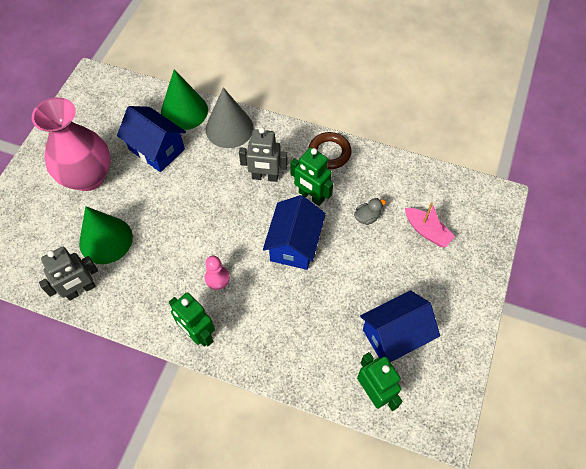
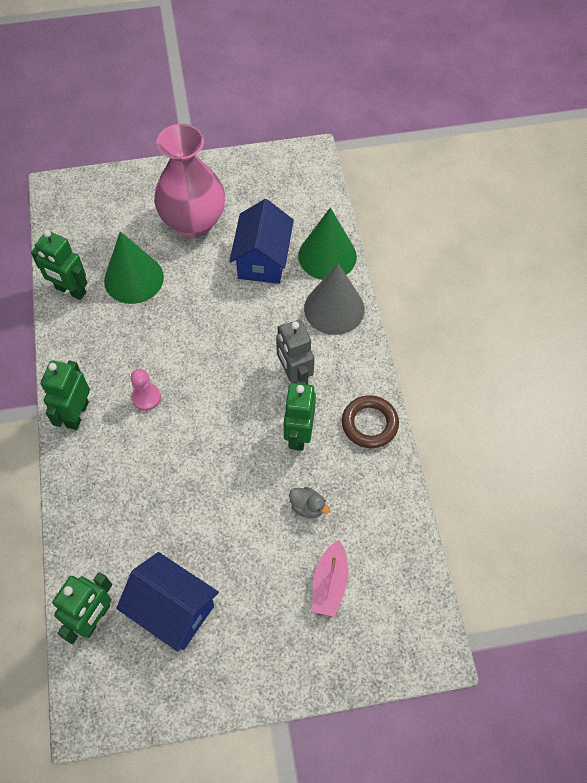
camera: 60 degrees right, 0 degrees up
(81, 290) = (70, 291): grey robot -> green robot
(294, 244) = (227, 449): blue house -> none

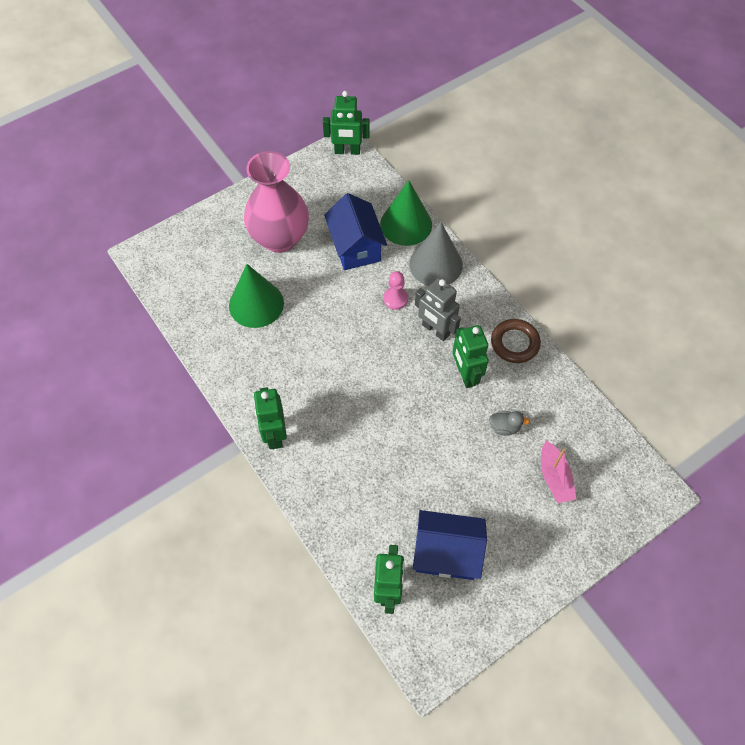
camera: 25 degrees left, 0 degrees up
(70, 291) = (207, 335): green robot -> green robot (347, 151)
(146, 397) = (325, 396): pink pawn -> pink pawn (395, 299)

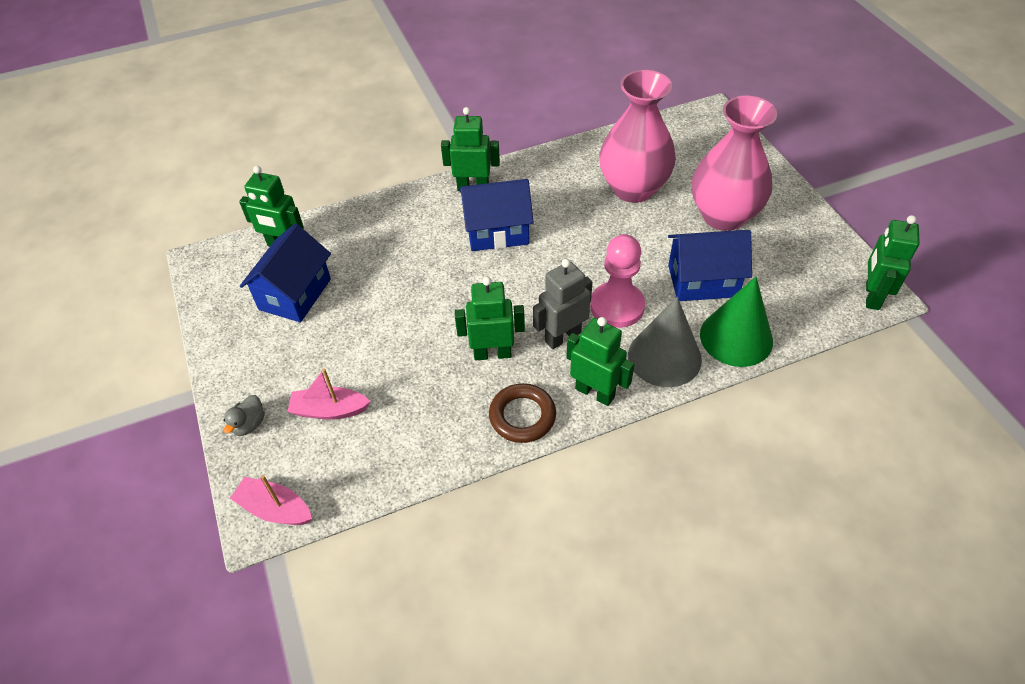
camera: 105 degrees right, 10 degrees down
(256, 304) = (633, 188): green cone -> pink vase
(330, 400) = (497, 231): none -> blue house
(395, 299) = (617, 306): pink pawn -> pink pawn, size x1.72
(480, 302) = (595, 392): none -> green robot
(504, 427) = (411, 376): grey duck -> grey duck (249, 424)
(646, 485) = (275, 509): none -> pink boat

